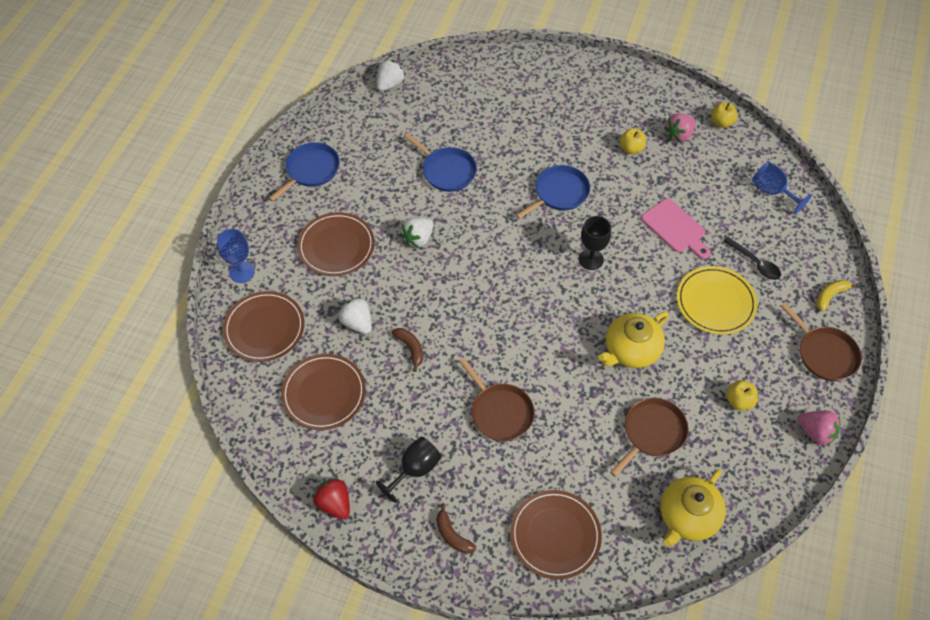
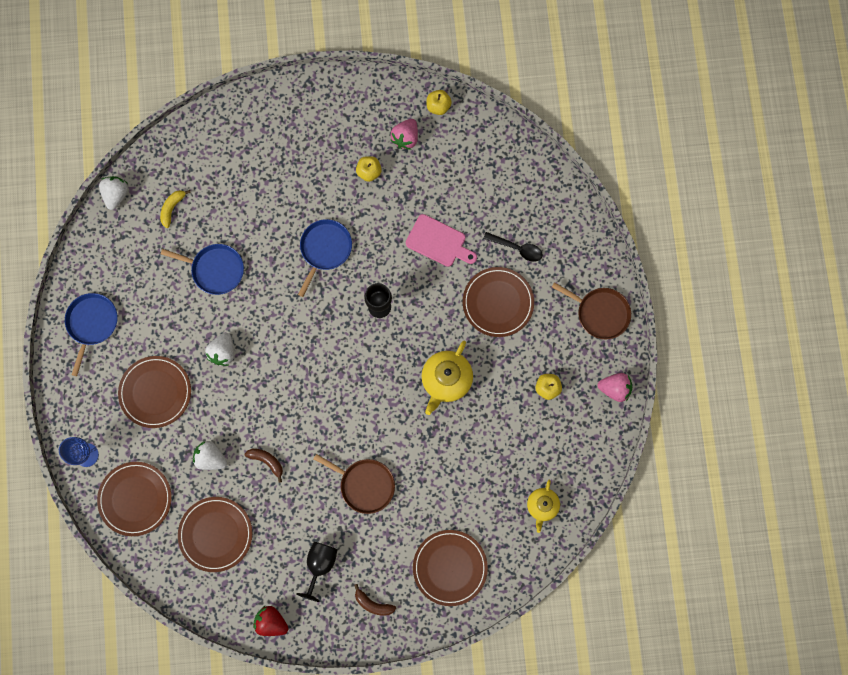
camera: 25 degrees left, 20 degrees up
(652, 433) = (490, 447): brown pan -> none
(687, 516) = (542, 506): yellow teapot -> yellow teapot, size x0.63
(715, 302) = (498, 302): yellow plate -> brown plate
(772, 191) = (507, 165): blue goblet -> none
(830, 296) = (588, 254): yellow banana -> yellow banana (172, 208)

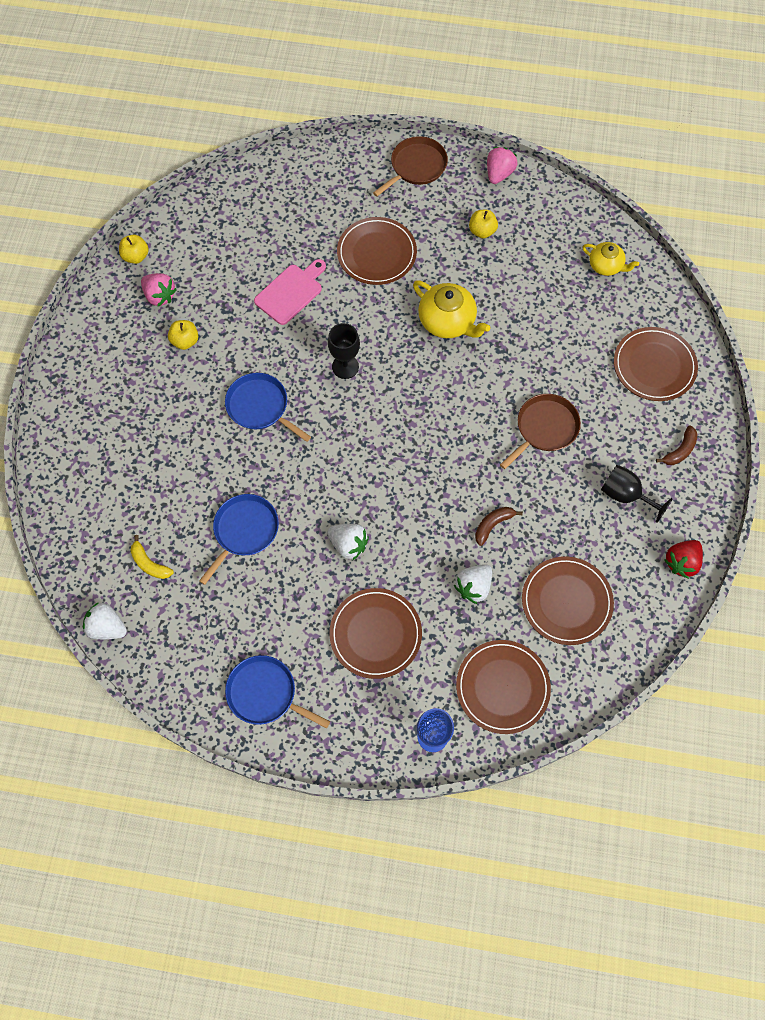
camera: 75 degrees left, 10 degrees down
(517, 248) = (322, 222): black spoon -> none

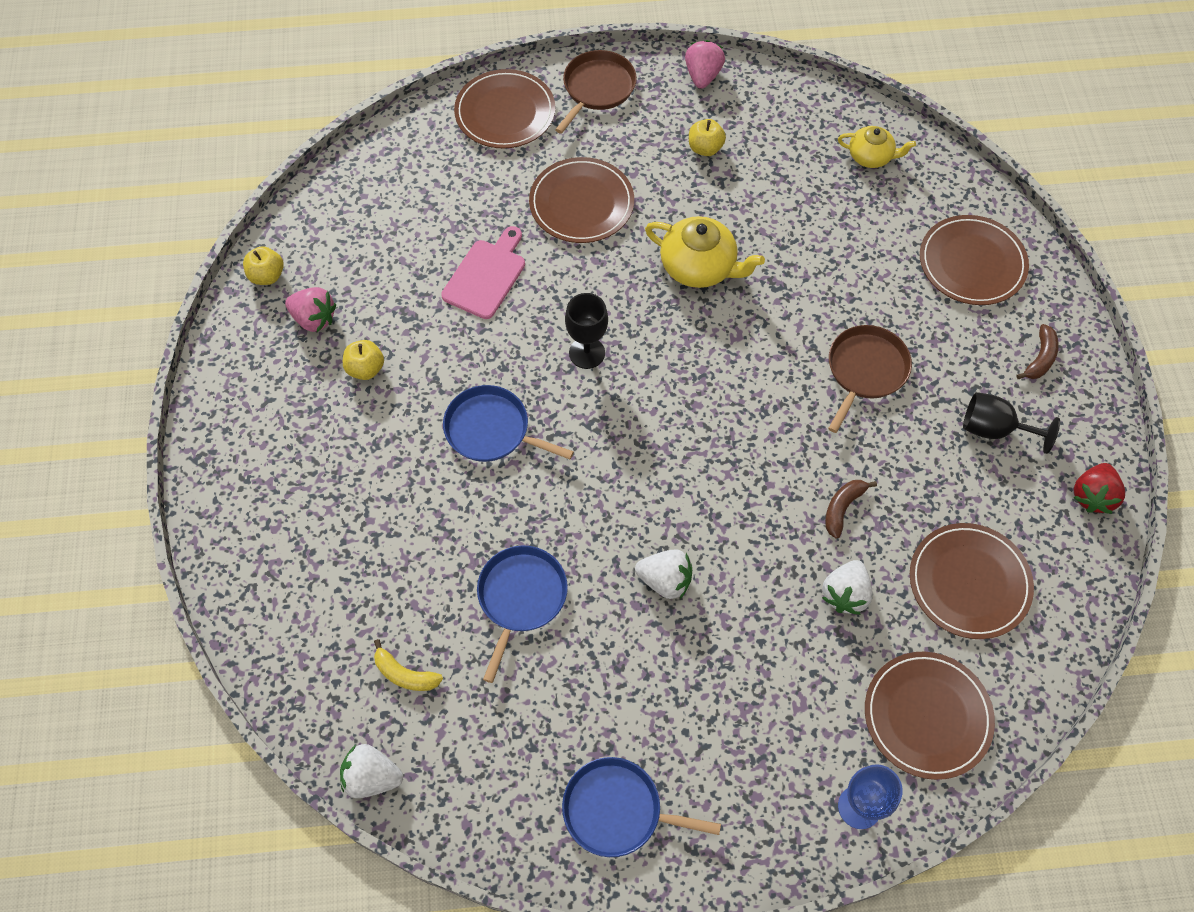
camera: 15 degrees left, 5 degrees down
(375, 634) = (739, 689): brown plate -> brown plate (505, 112)

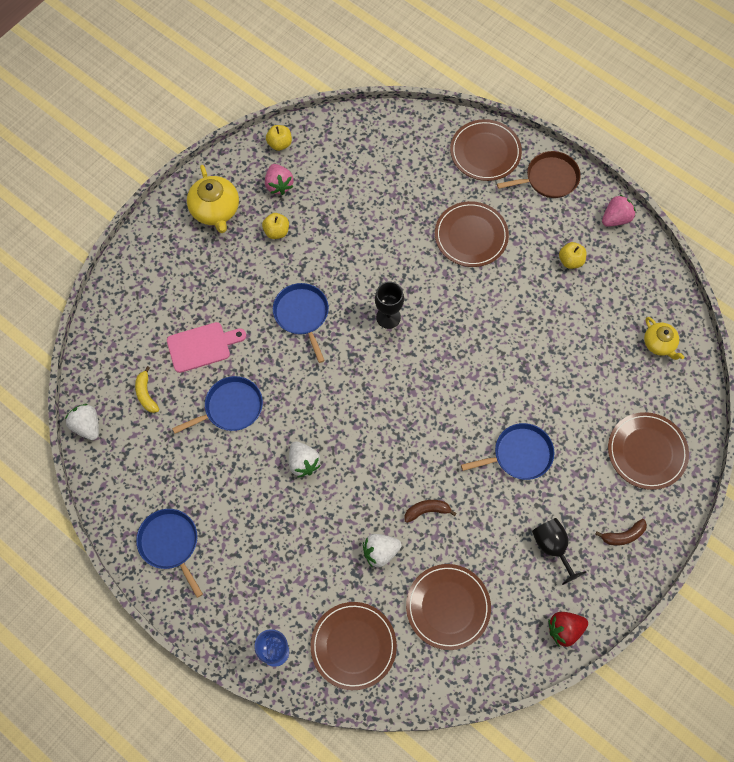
camera: 45 degrees right, 5 degrees up
(486, 276) = (382, 234): pink cutting board -> pink cutting board (202, 346)
(699, 267) = (494, 323): yellow teapot -> yellow teapot (215, 210)
(865, 371) = (519, 454): brown pan -> blue pan

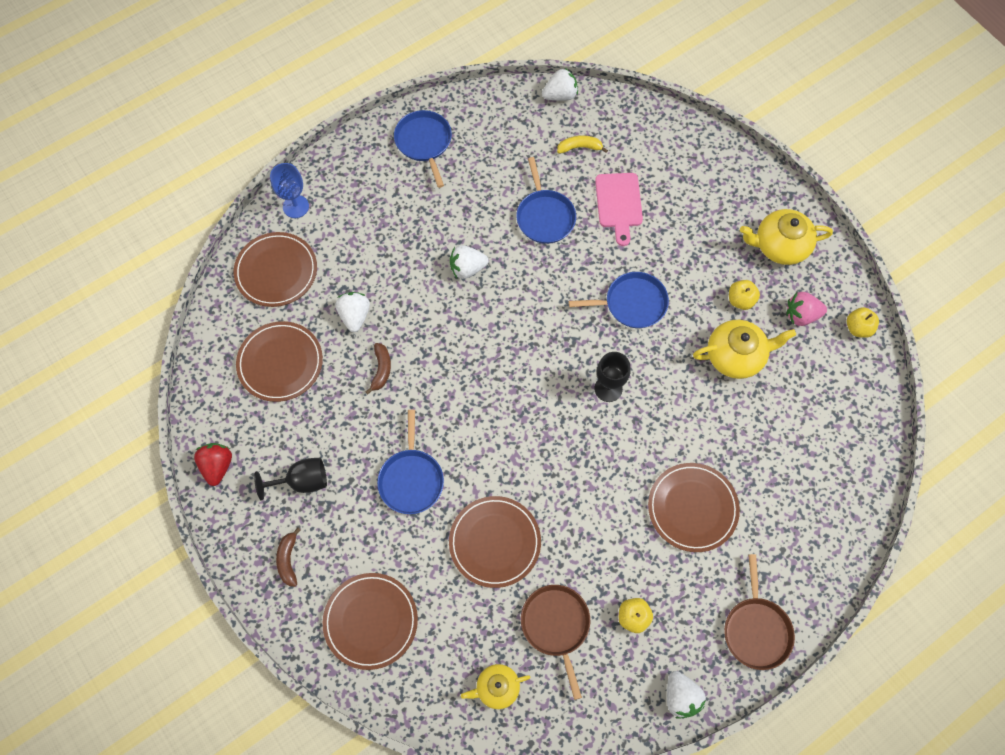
camera: 105 degrees right, 0 degrees up
(170, 544) = (424, 142): blue pan -> blue pan turned 90 degrees counterclockwise
(330, 227) = (736, 356): none -> yellow teapot
(485, 152) = (809, 561): brown plate -> brown plate (495, 542)
(597, 313) = (556, 626): none -> brown pan
(615, 219) = (681, 697): pink strawberry -> white strawberry

